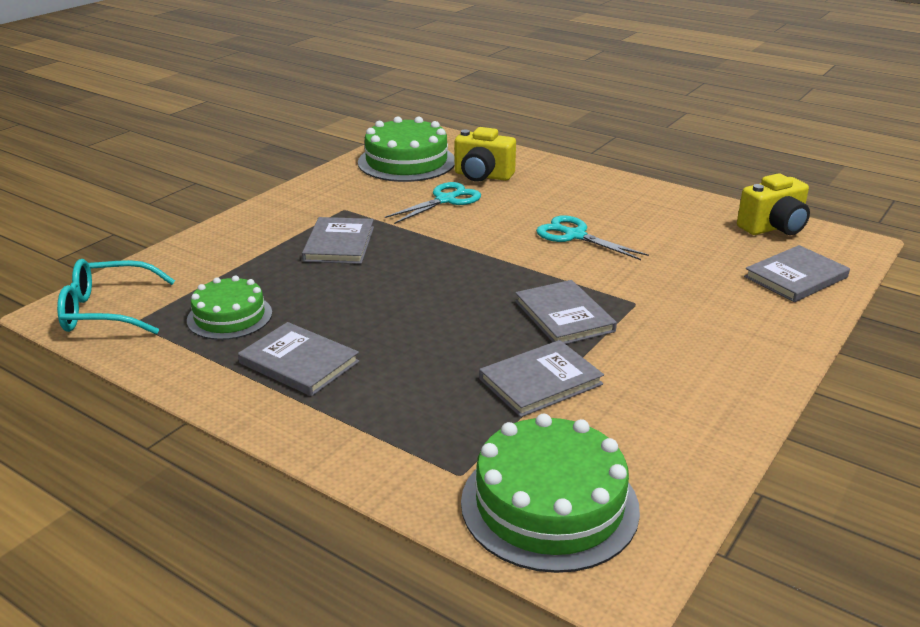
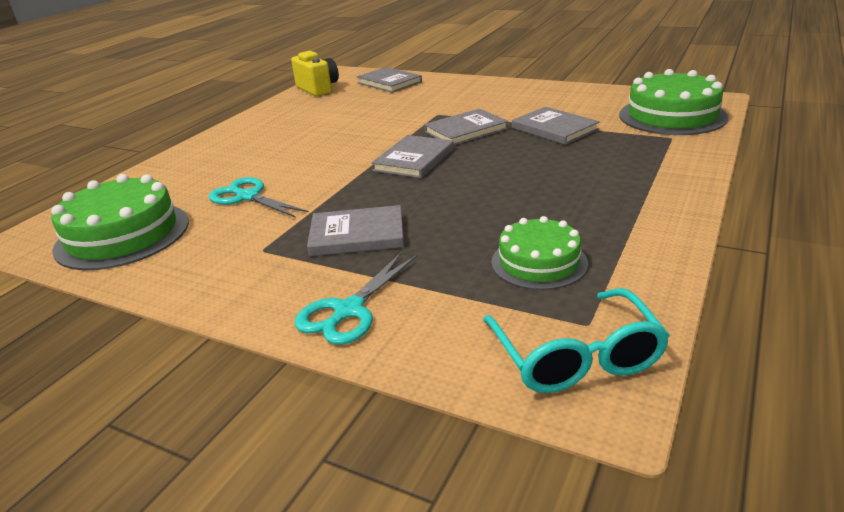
camera: 95 degrees left, 0 degrees up
(299, 362) = (593, 209): grey book -> grey book (414, 160)
(482, 176) = (187, 187): yellow camera -> none
(575, 235) = (332, 138): turquoise scissors -> turquoise scissors (348, 311)

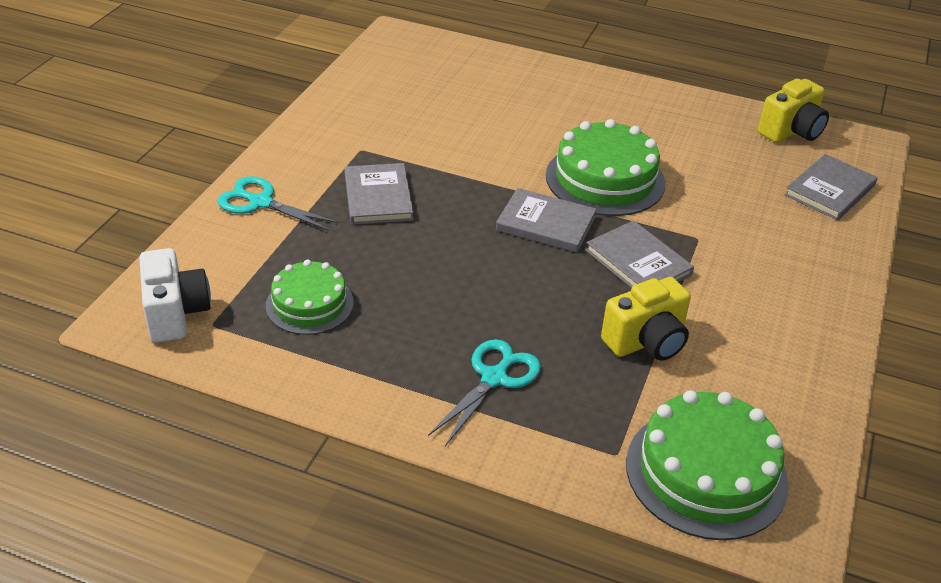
camera: 80 degrees right, 10 degrees up
(122, 235) = (397, 77): green cake -> green cake (605, 179)
(248, 197) = (462, 127): turquoise scissors -> turquoise scissors (494, 378)
(554, 129) = (646, 341): grey book -> yellow camera
(575, 355) = (176, 313): turquoise glasses -> white camera

